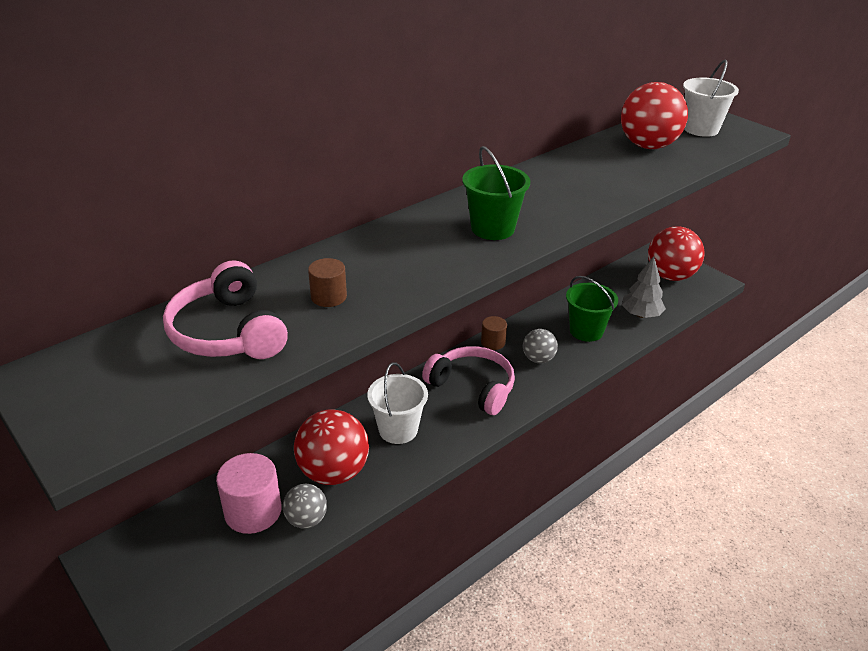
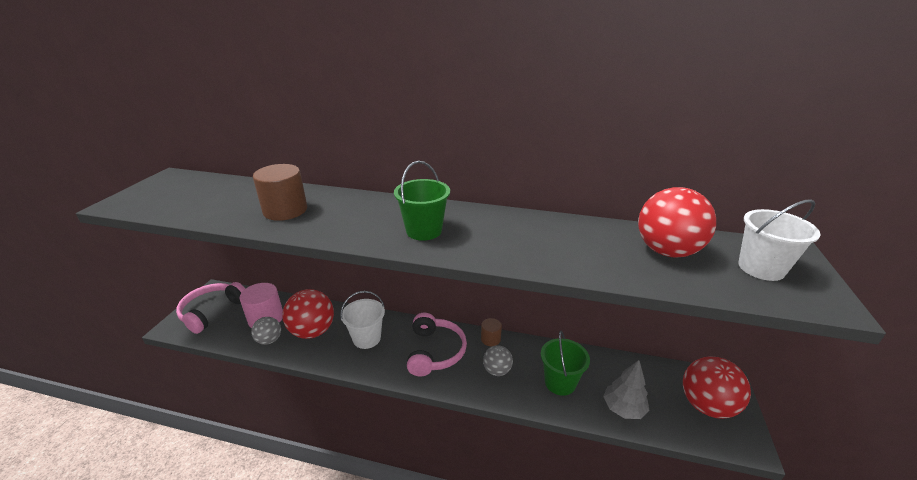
camera: 55 degrees right, 5 degrees down
(227, 332) = (230, 199): pink headphones -> pink headphones (212, 311)
(328, 297) = (285, 210): brown cylinder -> brown cylinder, size x1.79

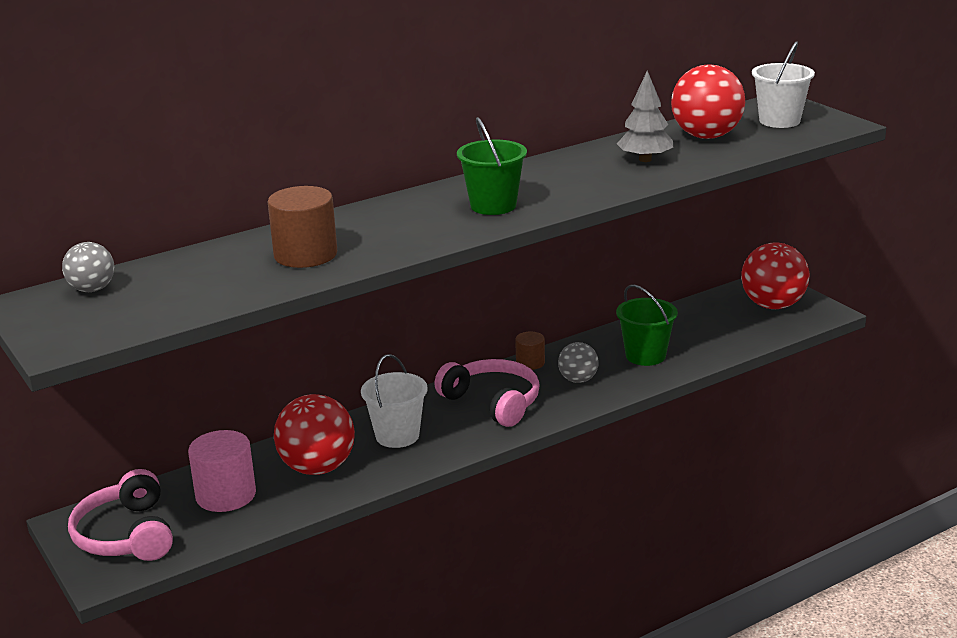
camera: 45 degrees left, 5 degrees down
(269, 340) = (279, 504): grey ball -> grey ball (92, 289)
(623, 408) = (719, 342): grey tree -> grey tree (645, 159)

